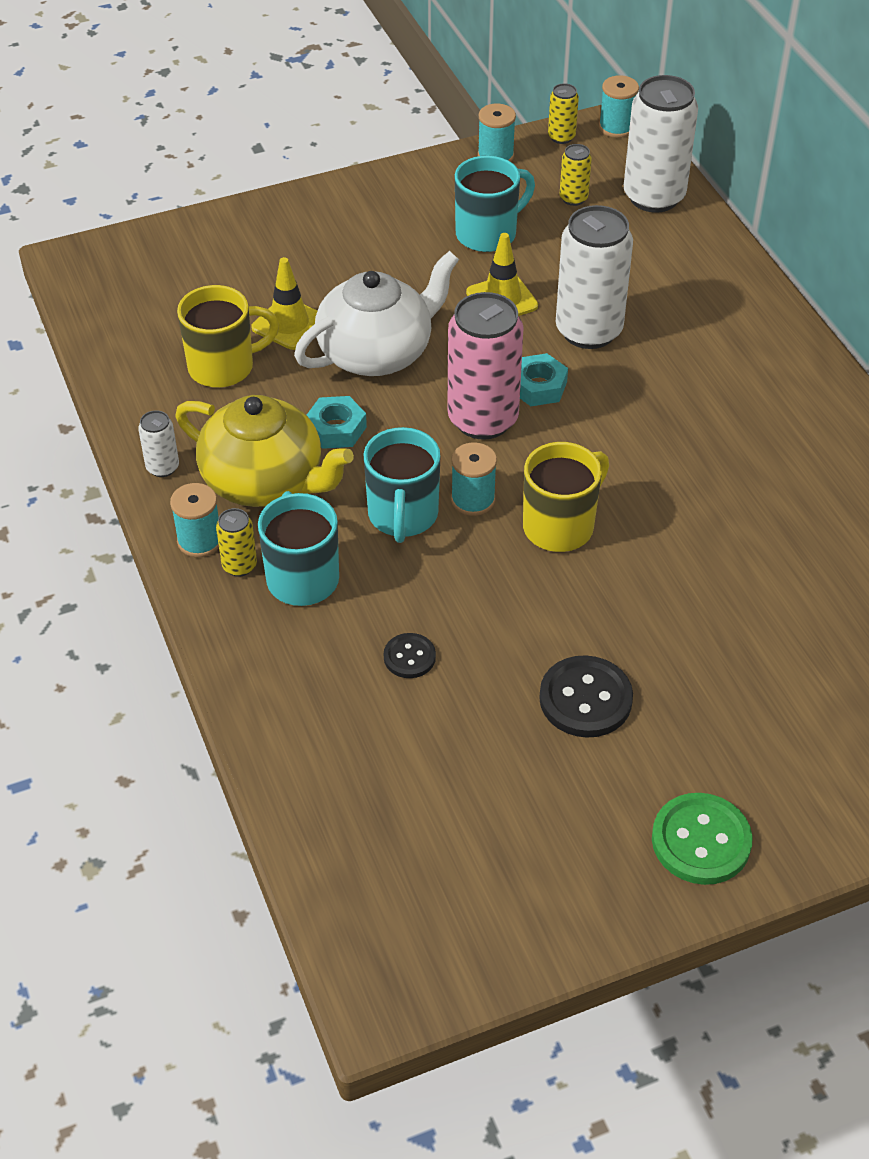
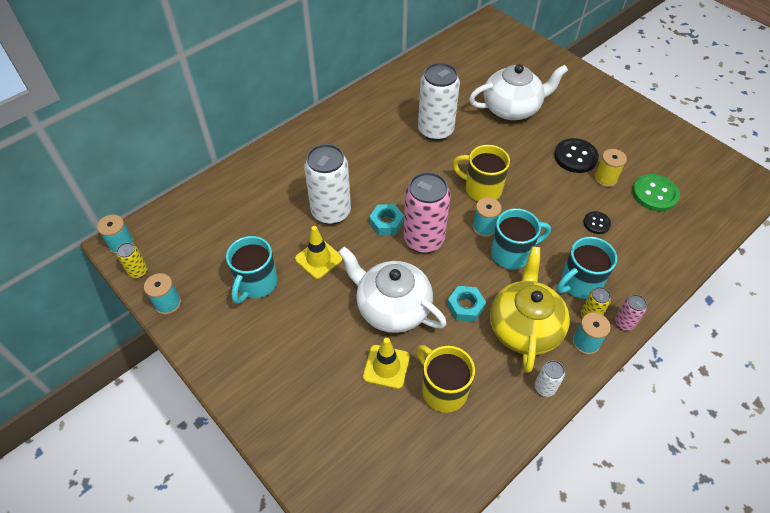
camera: 110 degrees left, 5 degrees up
(203, 602) = (624, 323): none -> pink can
(488, 234) = (256, 283): turquoise mug -> turquoise mug turned 105 degrees counterclockwise
(509, 722) = (605, 178): none -> yellow spool
(573, 198) = (206, 248): yellow can -> none
(654, 197) = (195, 210): white can -> white can (435, 130)
(701, 841) = (616, 110): green button -> green button (654, 194)
(764, 651) = (512, 108): none -> white teapot

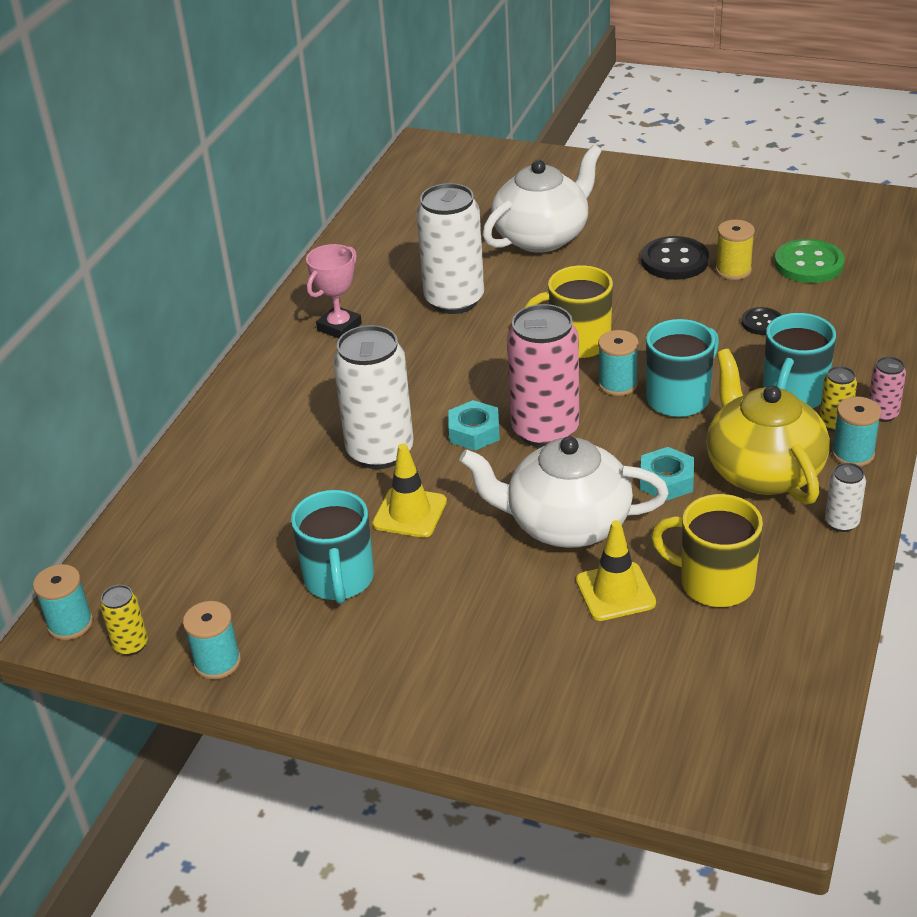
camera: 25 degrees left, 15 degrees down
(365, 122) = (339, 327): none -> pink trophy

